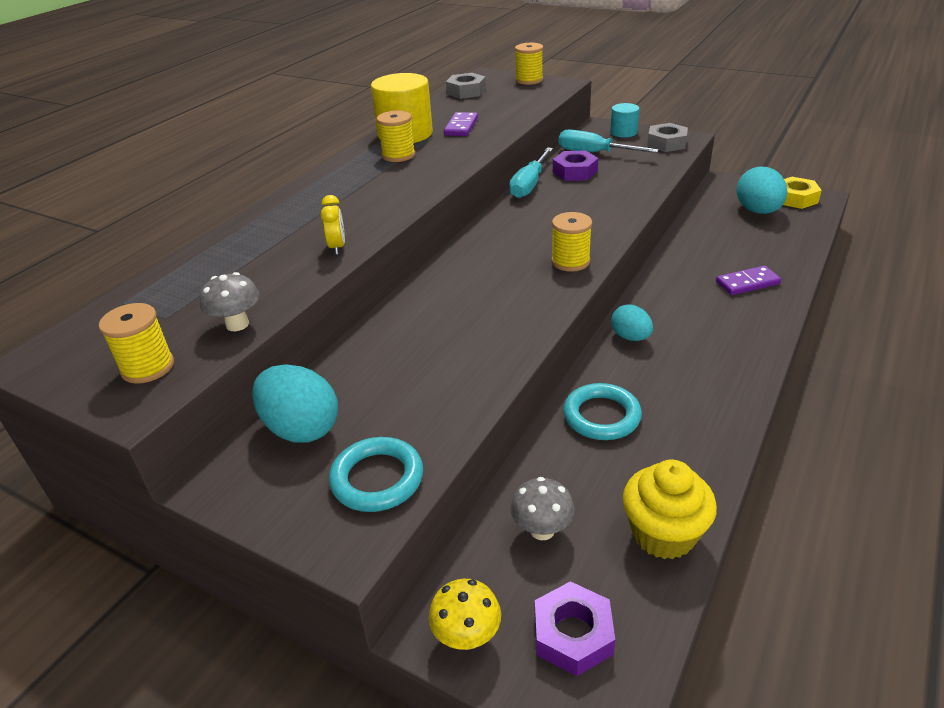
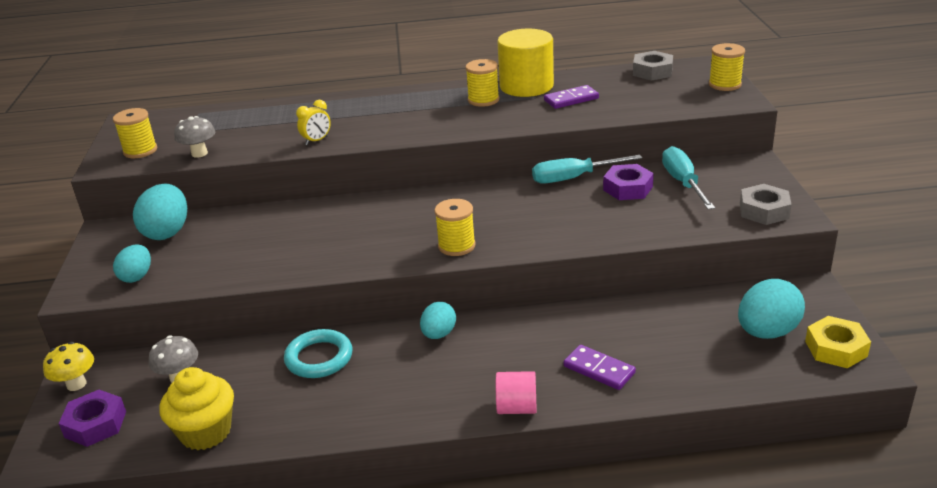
camera: 55 degrees right, 5 degrees down
(377, 479) = (137, 276): turquoise ring -> turquoise egg
(623, 132) = (756, 180): turquoise cylinder -> none
(767, 333) = (516, 408): none -> pink cylinder

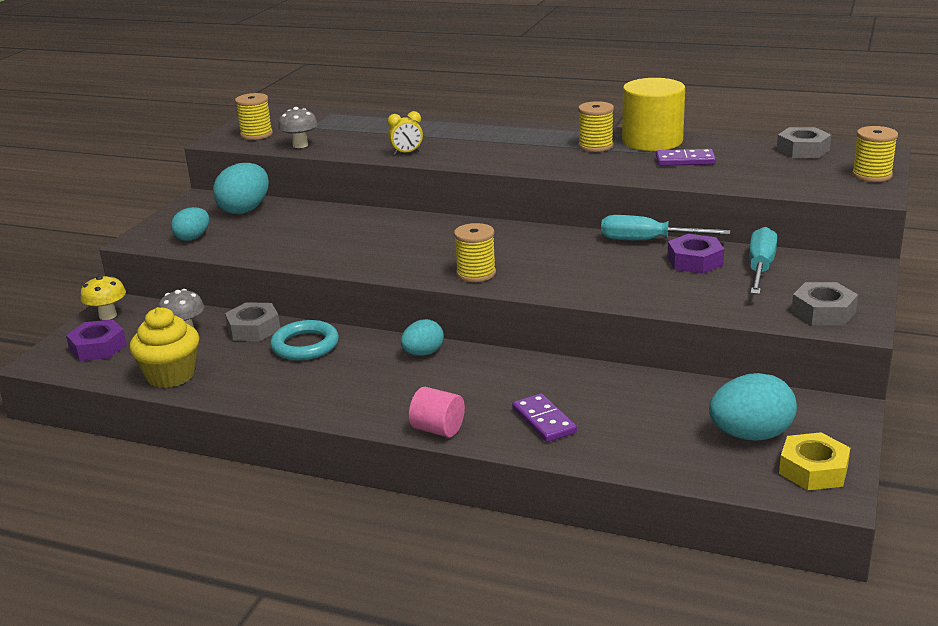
camera: 25 degrees right, 5 degrees down
(251, 355) = (254, 329): none -> grey nut

